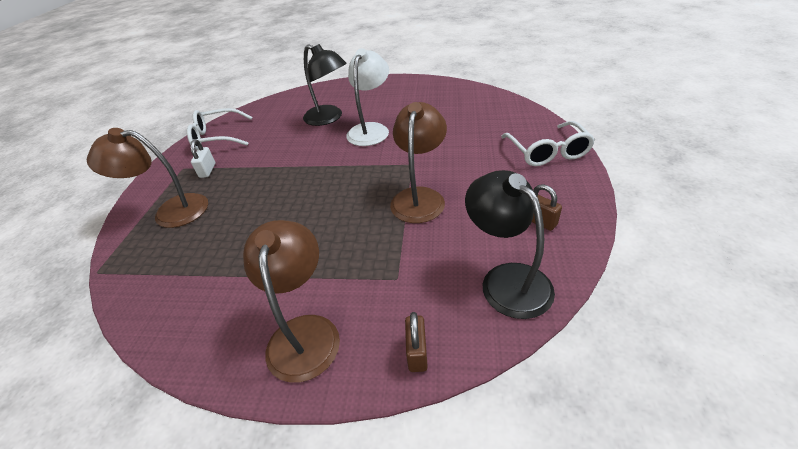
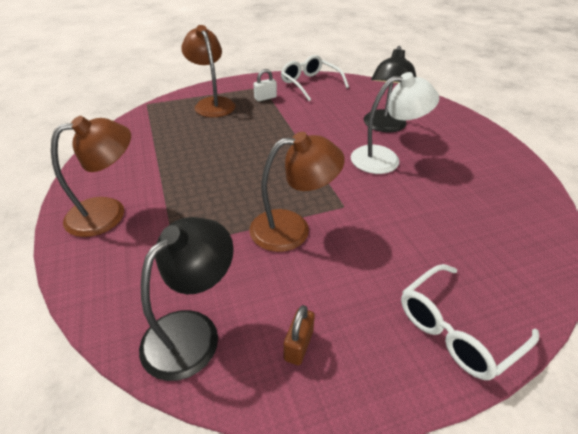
camera: 60 degrees right, 0 degrees up
(417, 352) = (94, 284): brown padlock -> none

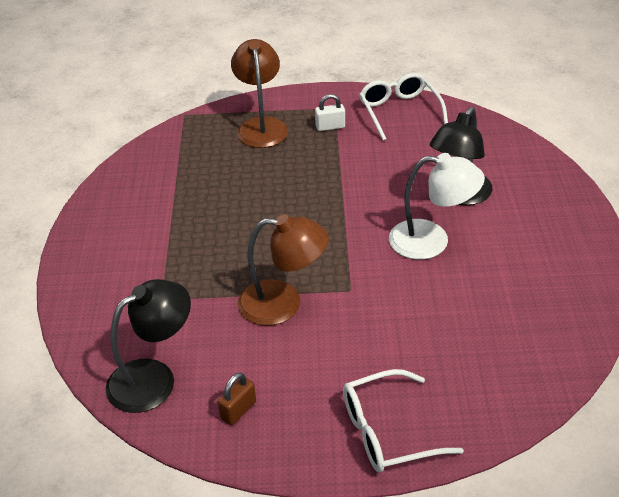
camera: 20 degrees right, 0 degrees up
(108, 212) = (110, 250): brown lamp -> none

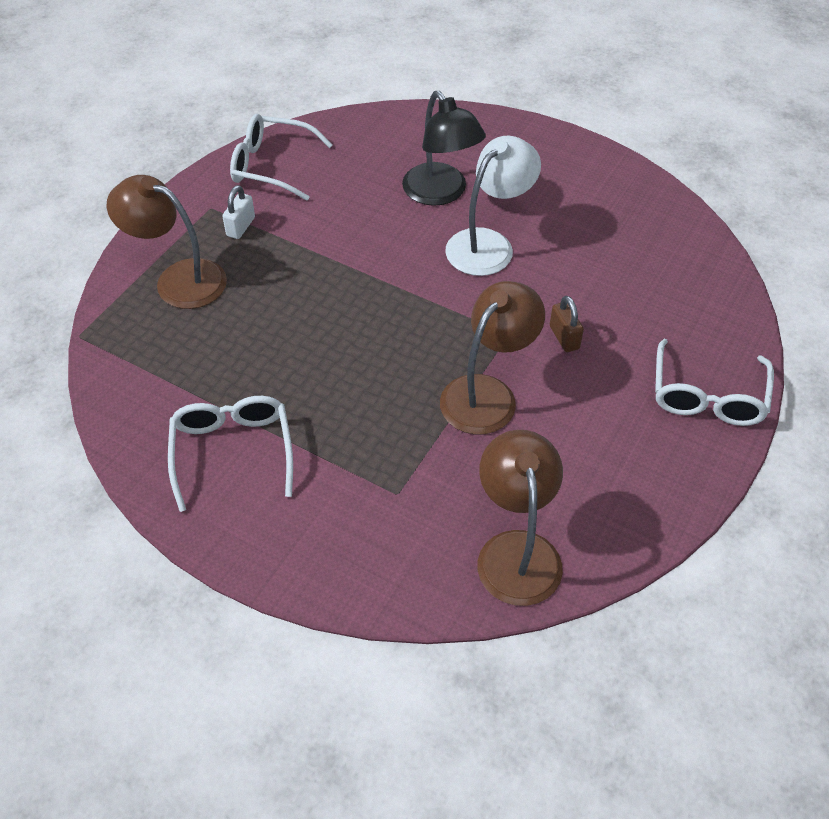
camera: 60 degrees left, 10 degrees up
(143, 213) = (232, 452): none -> white glasses
(154, 378) = (516, 550): black lamp -> brown lamp
(238, 410) = (610, 496): brown padlock -> brown padlock (564, 337)

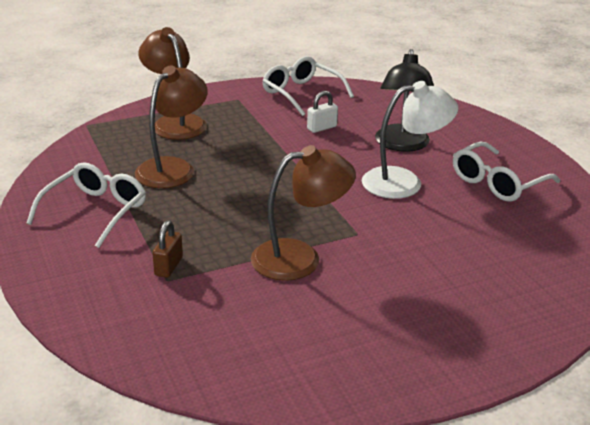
camera: 35 degrees right, 20 degrees down
(241, 227) = (244, 113): white padlock -> white padlock (322, 128)
(516, 550) = (206, 353): brown lamp -> brown lamp (173, 168)
(564, 337) = (399, 253): brown padlock -> brown padlock (168, 266)
(707, 396) = (481, 340): white glasses -> white glasses (497, 182)

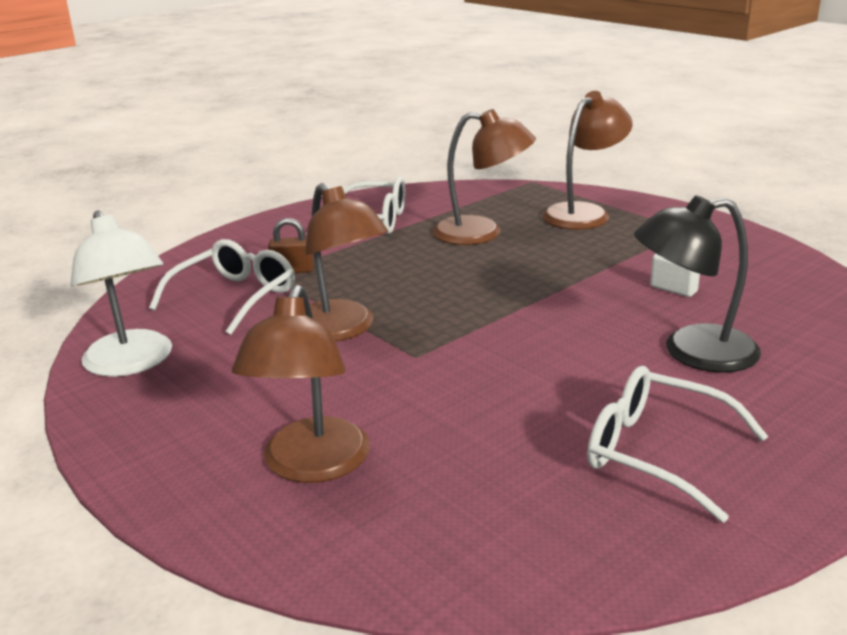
camera: 75 degrees right, 5 degrees down
(301, 94) = (758, 260): white glasses -> white glasses (235, 297)
(404, 182) = (578, 369): white lamp -> white lamp (132, 363)
(479, 295) = (311, 466): none -> brown lamp

